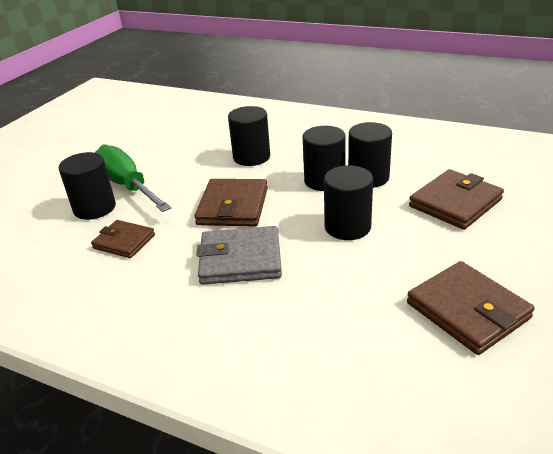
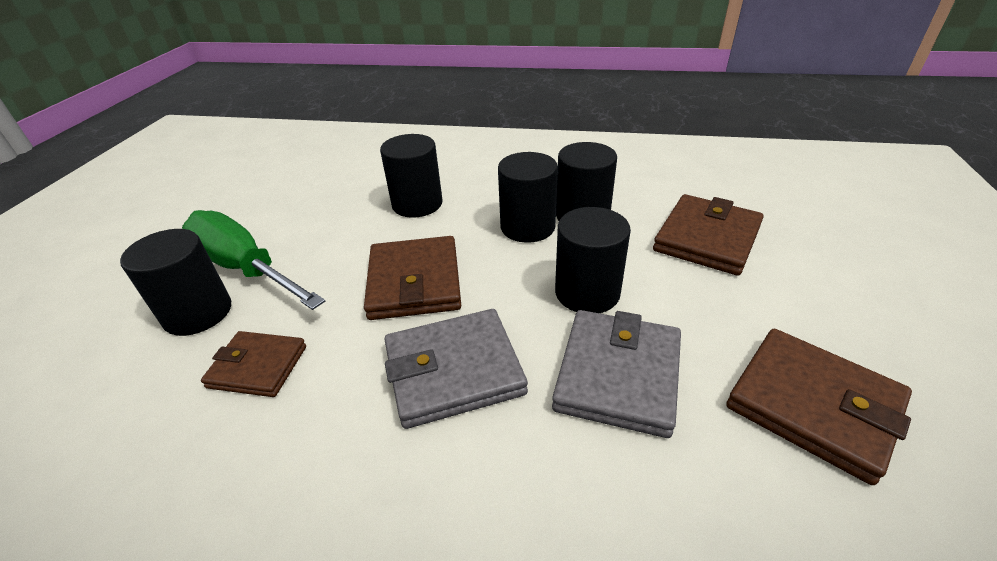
camera: 15 degrees left, 5 degrees up
(344, 276) = (617, 374): none -> grey wallet

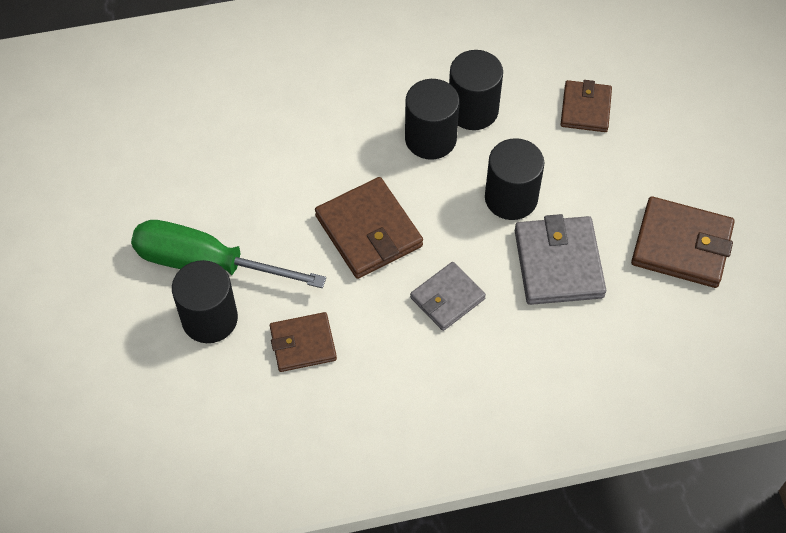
camera: 25 degrees left, 20 degrees up
(417, 204) = (309, 138): black cylinder -> none
(454, 371) = (447, 298): grey wallet -> grey wallet, size x0.64
(706, 238) = (585, 108): brown wallet -> brown wallet, size x0.64

